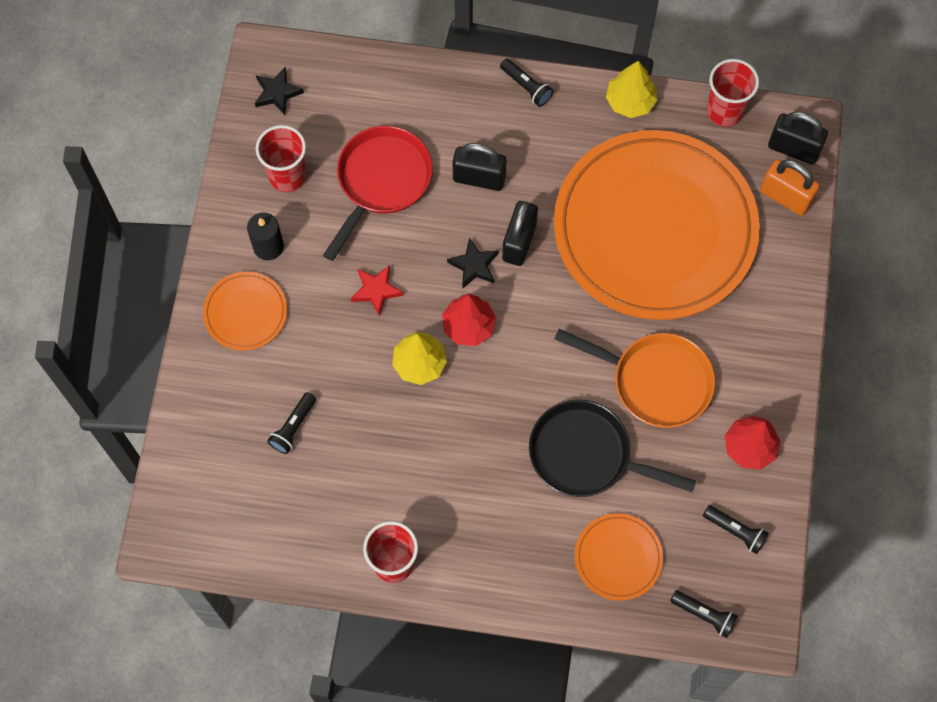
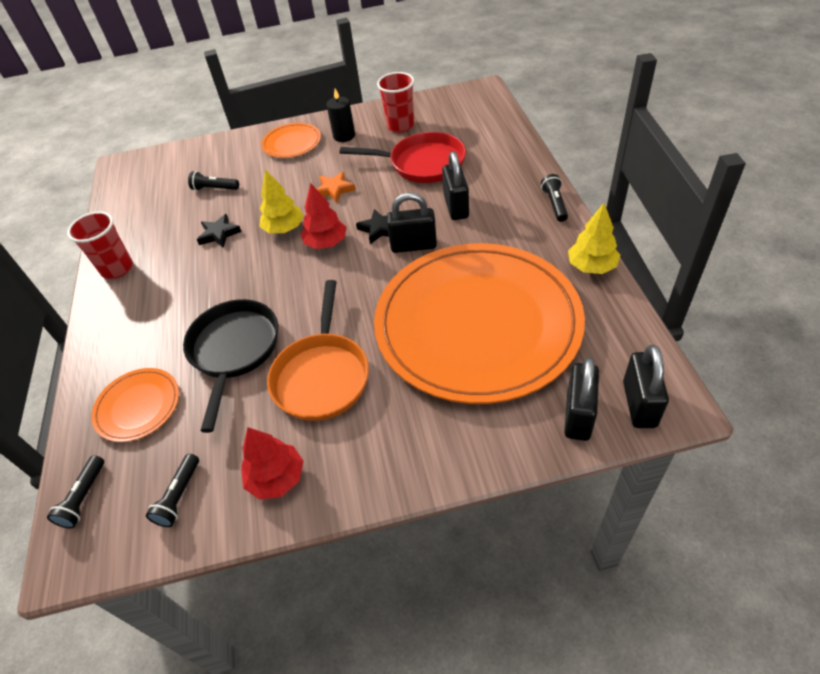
camera: 75 degrees right, 20 degrees down
(277, 93) = (459, 103): black star -> black star (219, 234)
(376, 290) = (334, 189): red star -> orange star
(526, 87) = (554, 204): black flashlight -> black flashlight turned 150 degrees clockwise
(724, 111) = (636, 334): red cup -> none
(785, 197) = (578, 415): orange padlock -> black padlock

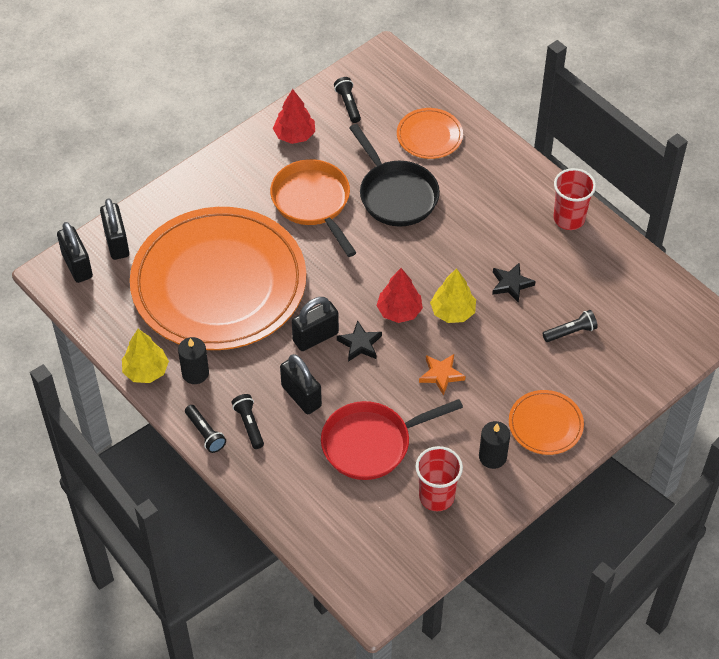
camera: 145 degrees right, 5 degrees up
(84, 497) = (408, 81): black flashlight -> black flashlight (249, 425)
(542, 250) = (195, 373): none -> black candle

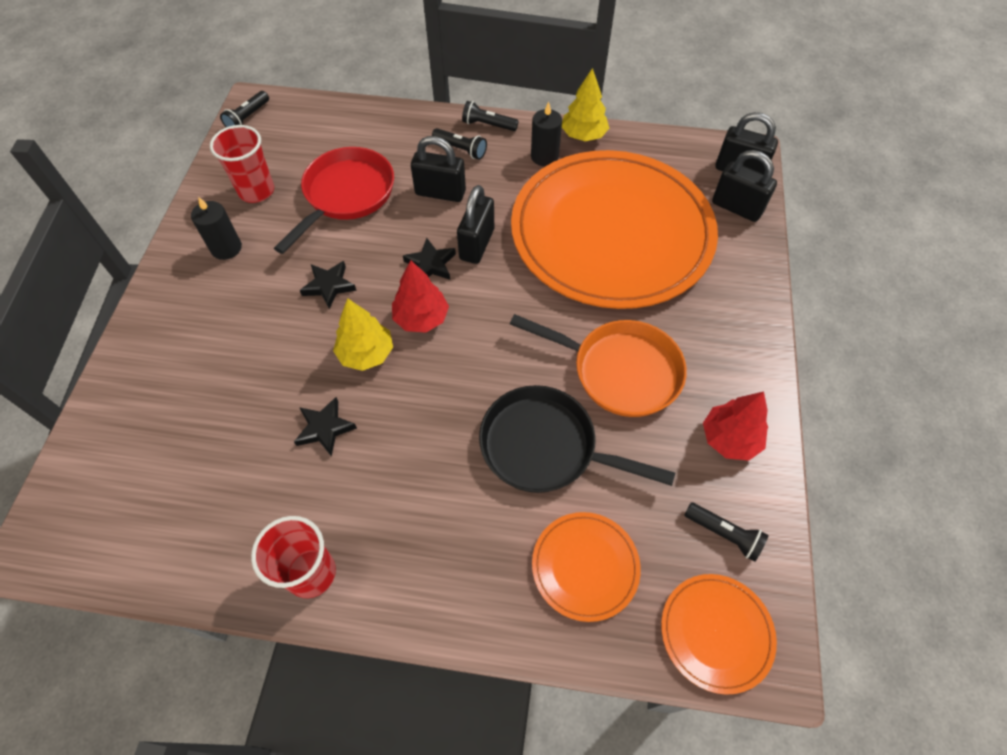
camera: 140 degrees right, 5 degrees up
(441, 375) = (329, 286): orange star -> black star
(545, 424) = (190, 305): orange plate -> orange plate (716, 633)
(570, 332) = (219, 417): black flashlight -> black flashlight (248, 118)

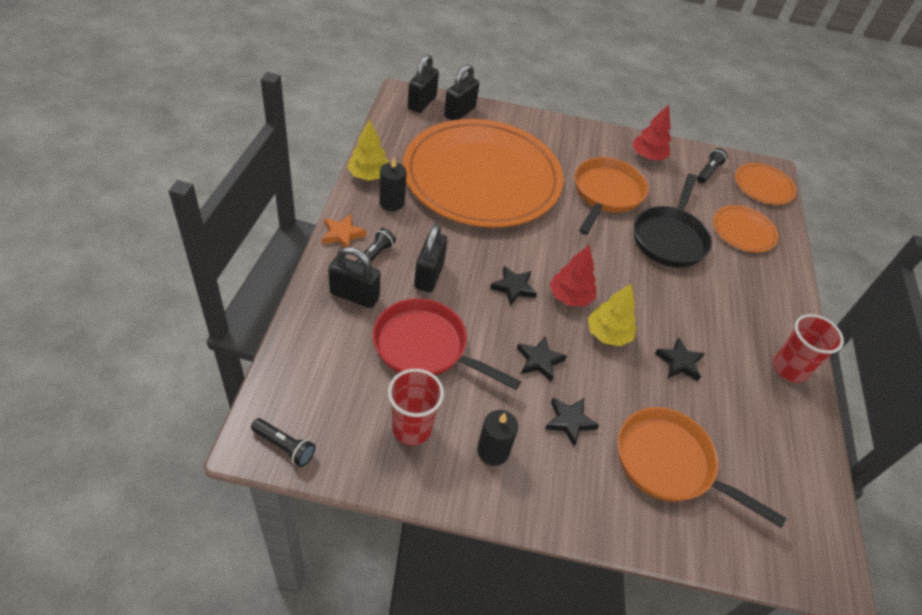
camera: 95 degrees left, 10 degrees down
(191, 399) = (670, 464): none -> orange pan
(252, 310) = (569, 421): none -> black star
(477, 244) = (492, 256): black padlock -> black padlock (354, 295)
(488, 125) = (342, 234): black flashlight -> orange star

